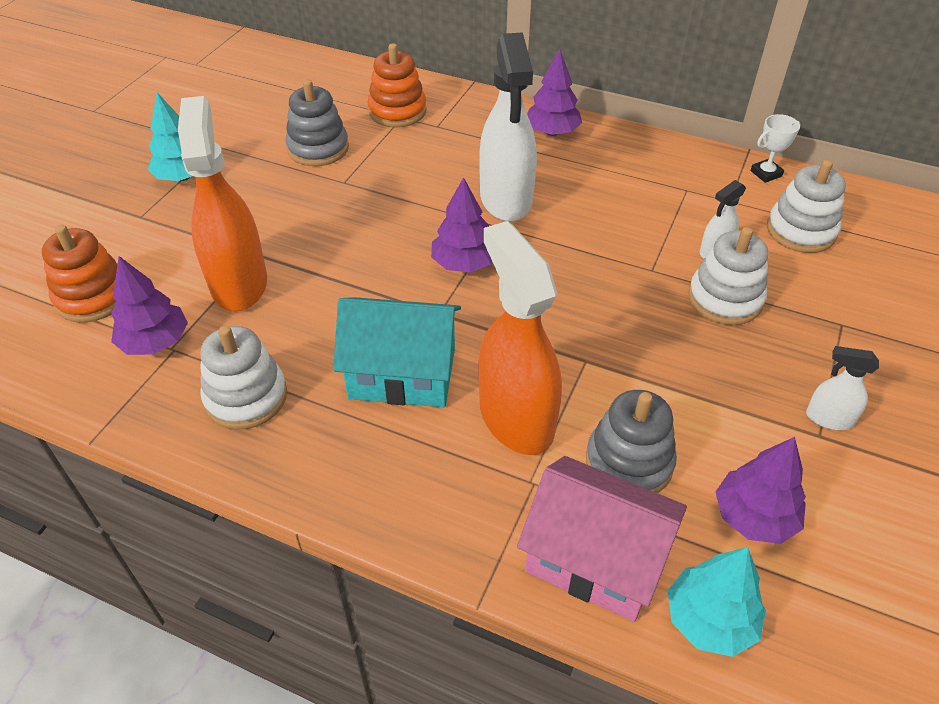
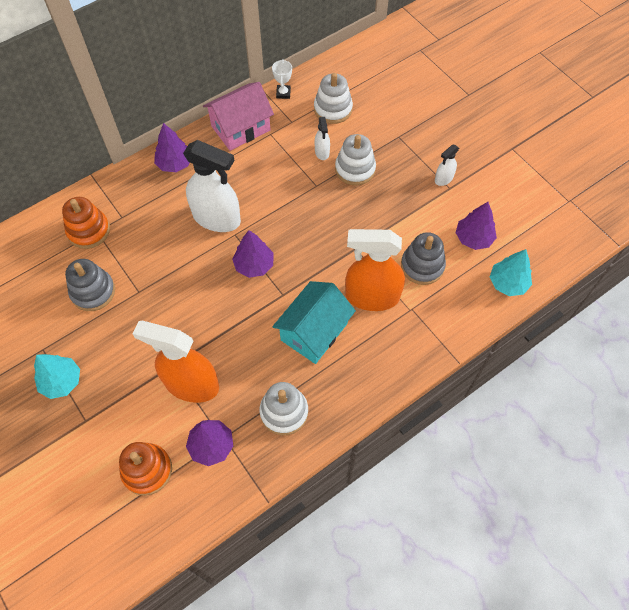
camera: 60 degrees left, 15 degrees up
(595, 558) = (461, 307): pink house -> pink house (240, 128)

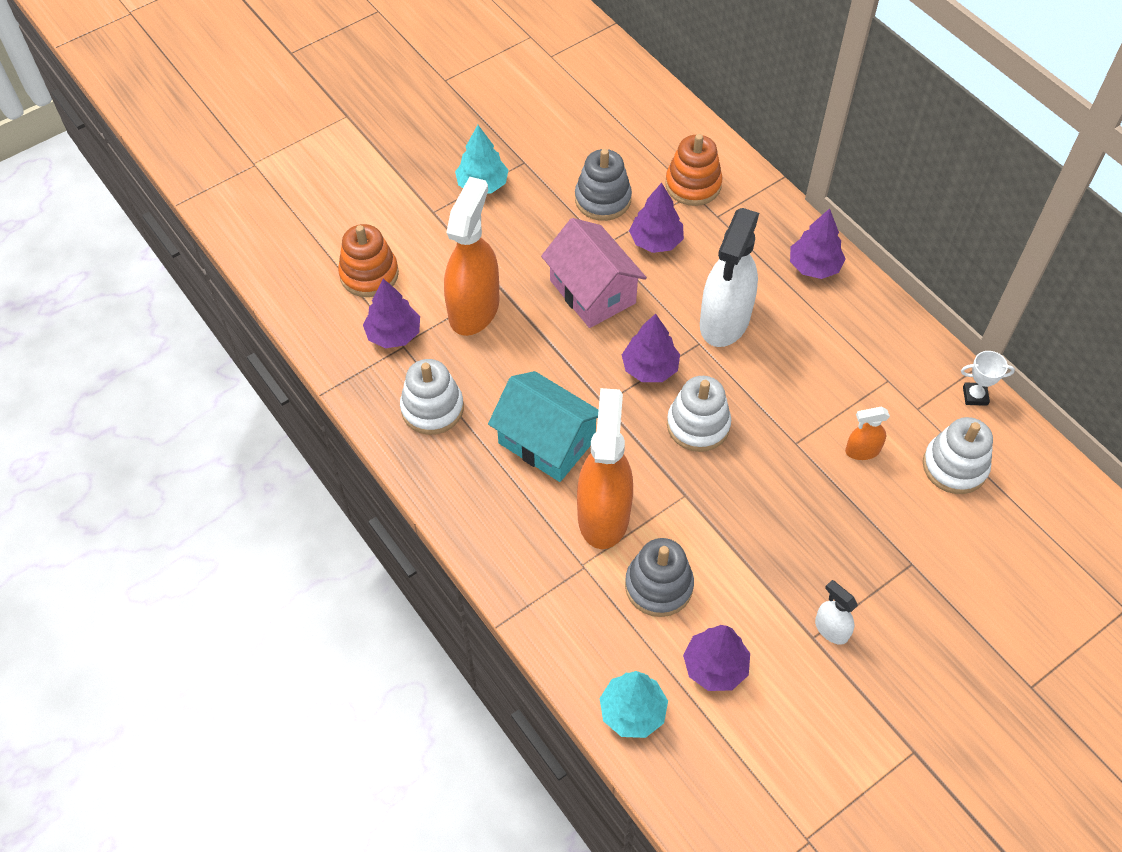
camera: 90 degrees right, 5 degrees down
(140, 257) = (656, 241): none -> purple tree
(240, 128) = (892, 342): pink house -> pink house (592, 292)
(322, 152) = (862, 451): white spray bottle -> orange spray bottle
(355, 169) = (834, 497): white stacking toy -> white stacking toy (698, 425)

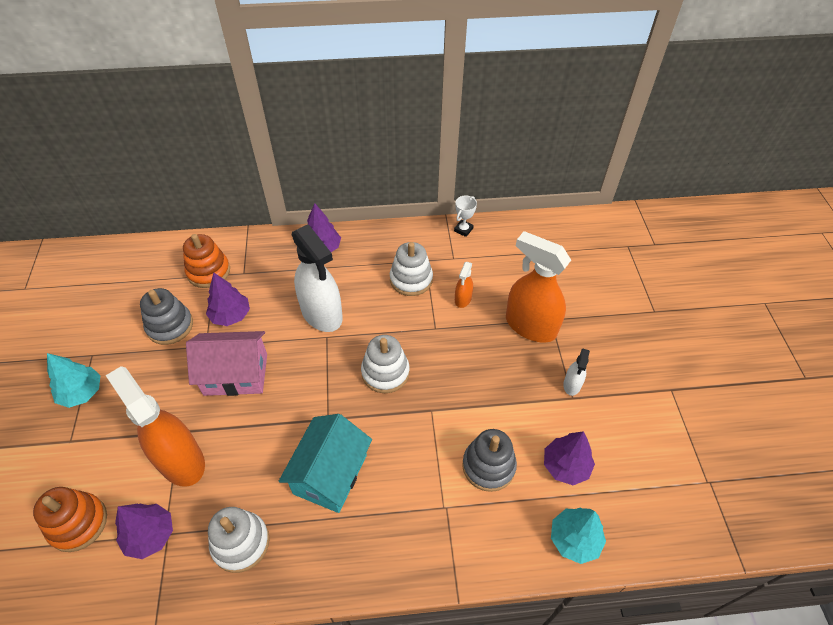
camera: 60 degrees left, 5 degrees down
(546, 441) = (330, 474): turquoise house -> turquoise house turned 45 degrees counterclockwise
(603, 514) = (413, 470): orange spray bottle -> orange spray bottle (530, 326)
(650, 368) = (322, 375): purple tree -> none
(831, 629) = (572, 385): white spray bottle -> white spray bottle turned 60 degrees counterclockwise
(954, 466) = (501, 264): white stacking toy -> white stacking toy (411, 279)

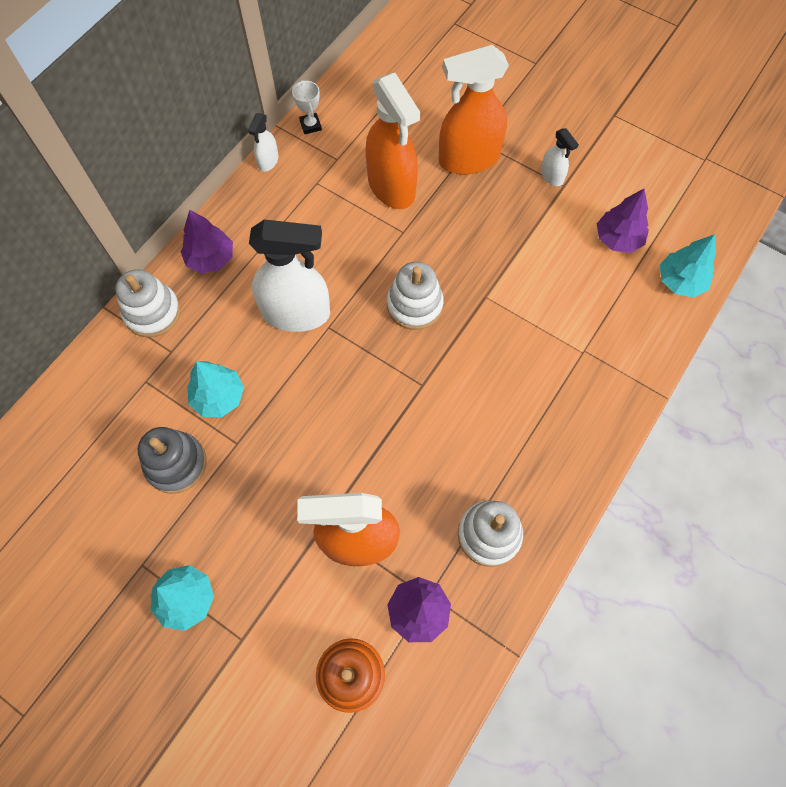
camera: 50 degrees left, 15 degrees up
(208, 272) = (134, 384): orange stacking toy -> none
(231, 315) = (218, 397): purple tree -> turquoise tree
(236, 374) = (300, 435): pink house -> none
(330, 474) = (481, 419): turquoise house -> none
(411, 279) = (328, 211): white stacking toy -> white stacking toy (152, 312)
(416, 228) = (268, 161): none -> white spray bottle
(463, 299) = (391, 187): orange spray bottle -> orange spray bottle, size x2.18
(488, 466) = (573, 293): grey stacking toy -> none

